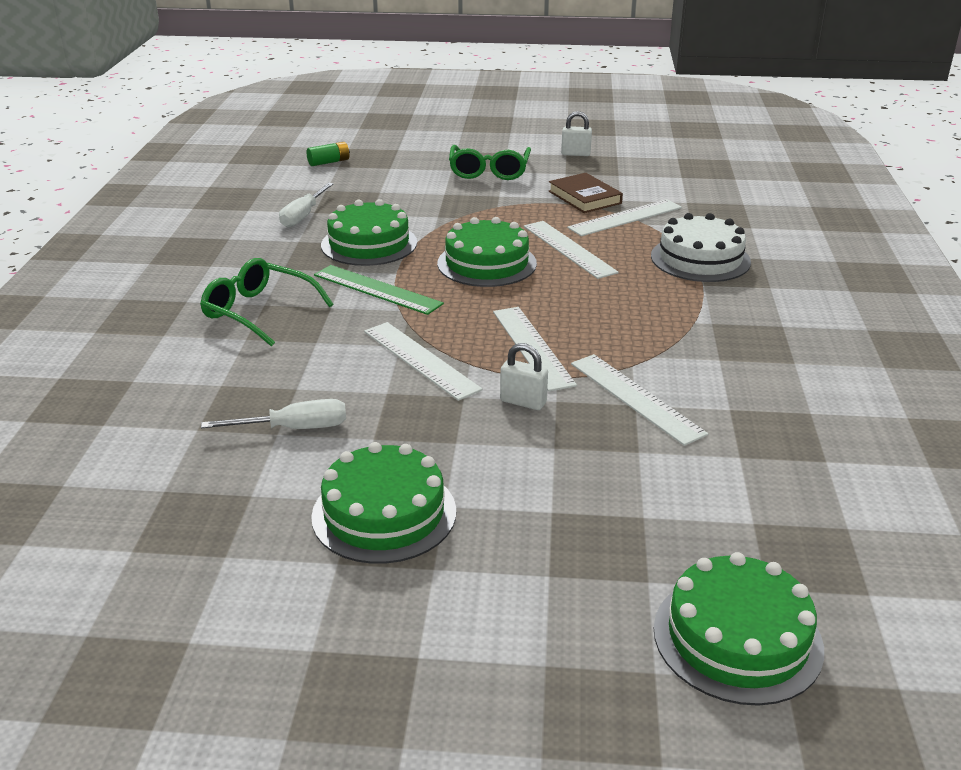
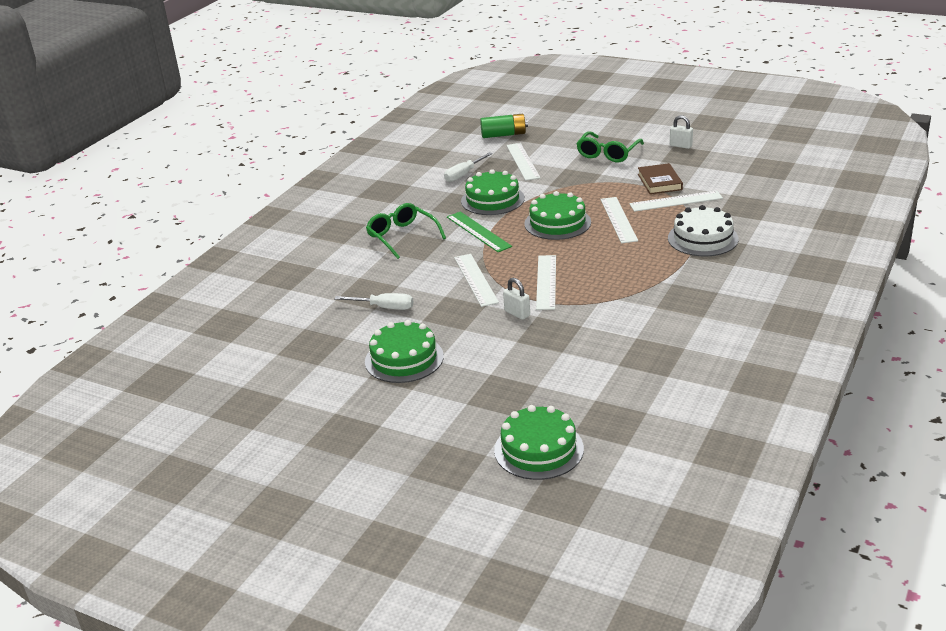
camera: 25 degrees right, 0 degrees up
(329, 162) = (504, 135): green battery -> green battery, size x1.57
(635, 398) = (584, 322): white ruler -> white ruler (522, 161)

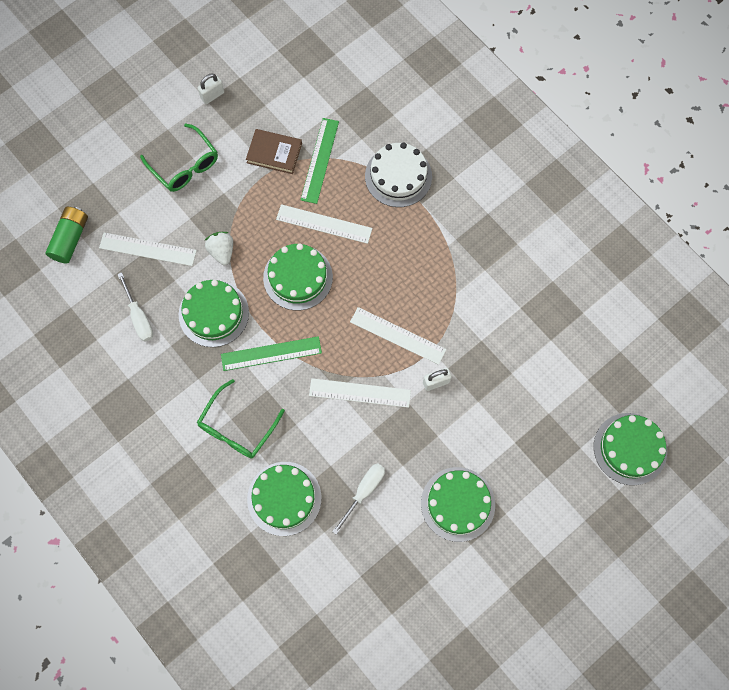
camera: 70 degrees left, 40 degrees up
(354, 273) = (284, 498): none -> green cake
(402, 236) = (237, 427): green glasses -> green glasses turned 45 degrees counterclockwise
(549, 187) = (222, 251): none -> white strawberry
(676, 201) = (320, 160): white ruler -> green ruler

